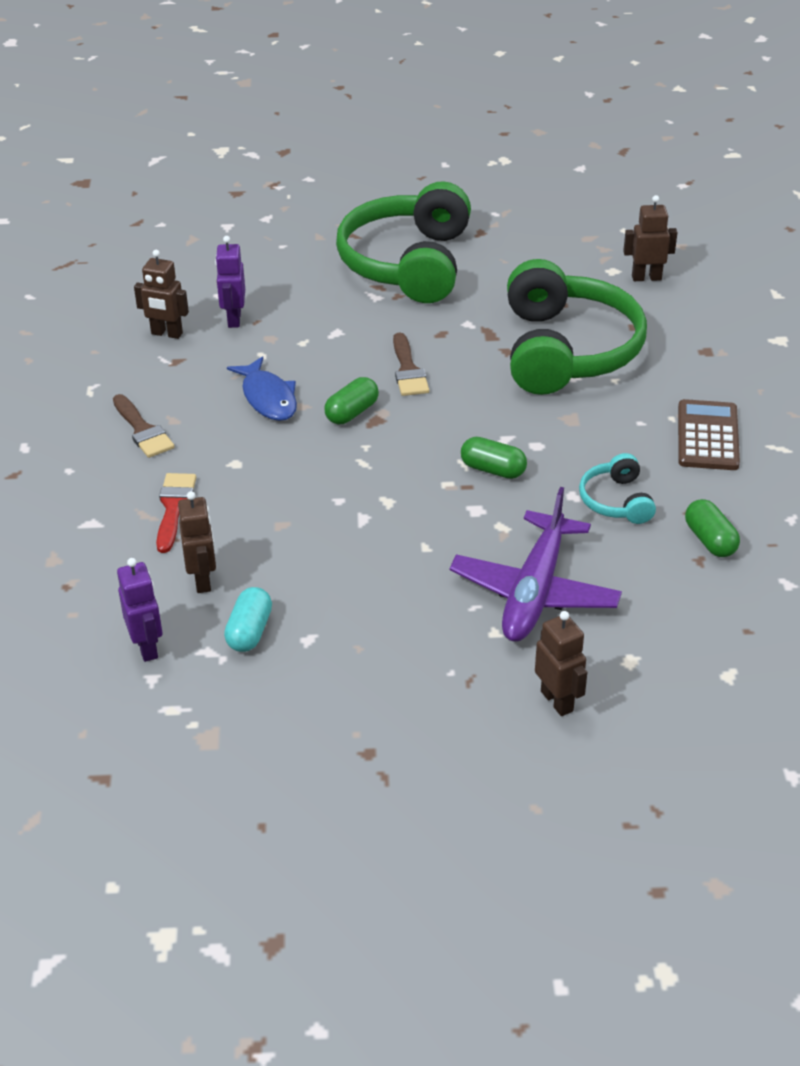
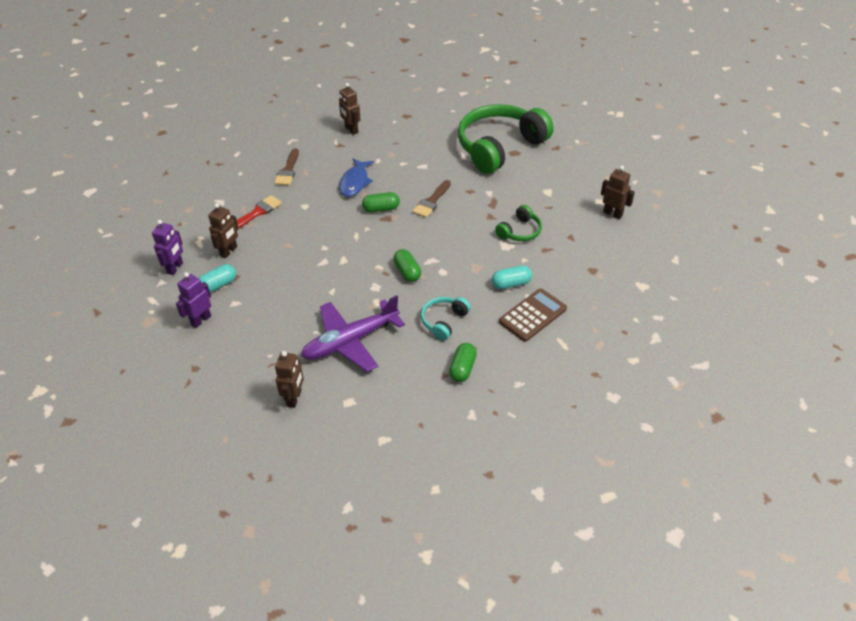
camera: 40 degrees right, 5 degrees up
(234, 319) = (387, 137): purple robot -> purple robot (201, 320)
(567, 350) = (520, 231): green headphones -> green headphones, size x0.45
(637, 415) = (511, 284): none -> turquoise capsule

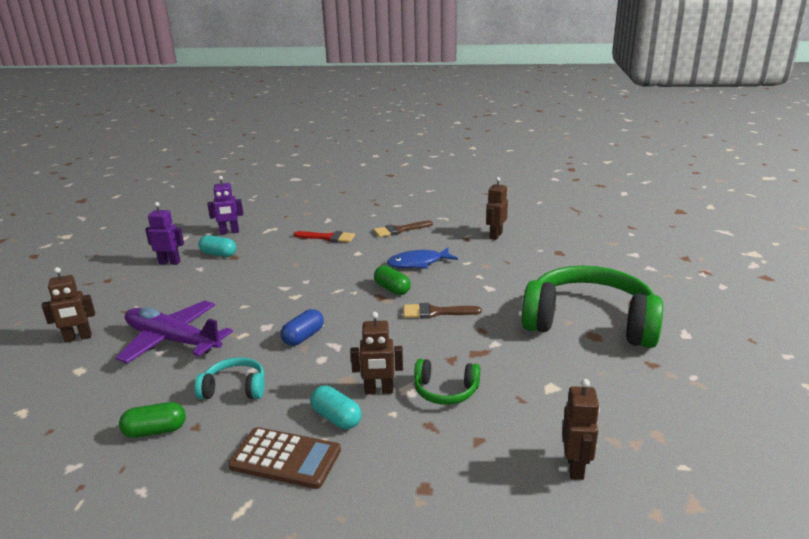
camera: 60 degrees right, 20 degrees down
(229, 251) = (265, 244): brown robot -> brown robot (379, 391)
(407, 272) = (303, 337): green capsule -> blue capsule

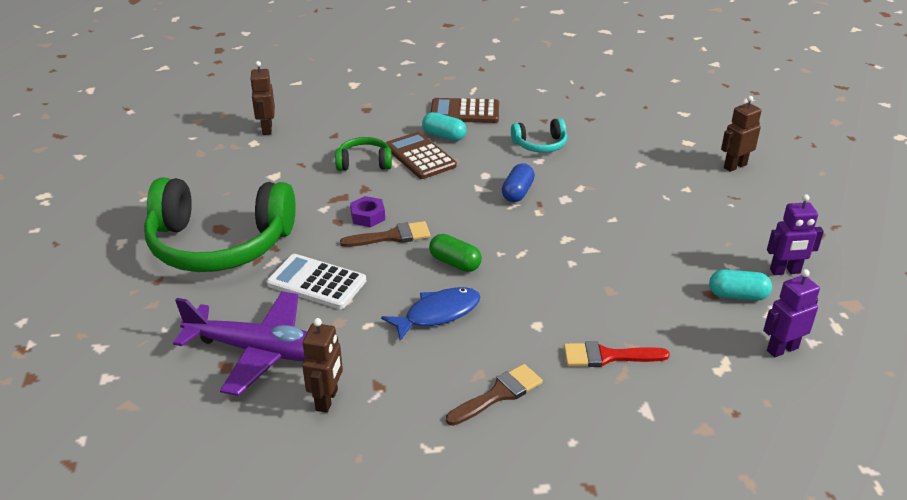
camera: 165 degrees right, 10 degrees up
(155, 431) = (570, 115): green capsule -> none
(172, 340) = (641, 174): purple plane -> purple plane (260, 351)
(379, 391) = (420, 156): brown robot -> brown calculator
(453, 331) = (368, 216): none -> purple nut
(501, 288) = (317, 282): none -> white calculator

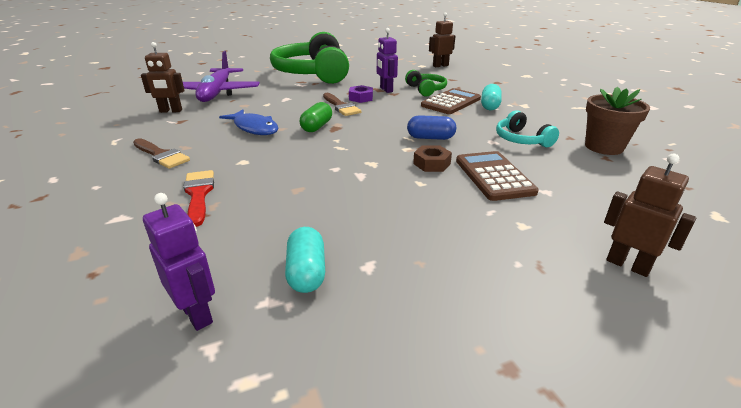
camera: 75 degrees right, 5 degrees down
(317, 282) = (283, 95): white calculator -> none
(465, 112) = (537, 108): brown calculator -> brown calculator (494, 176)
(569, 112) = (604, 147): none -> brown flower pot
(577, 205) = (432, 164): none -> brown nut
(785, 271) = (376, 319): purple robot -> purple robot (386, 89)

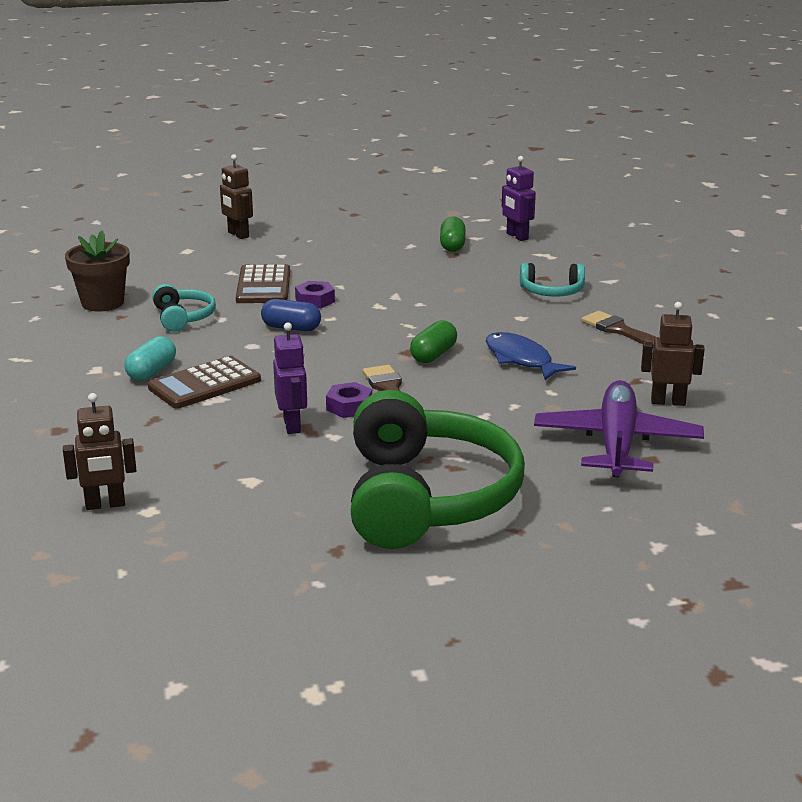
camera: 170 degrees left, 5 degrees down
(199, 194) = (552, 292): red brush -> turquoise headphones
(307, 272) = (452, 245): turquoise capsule -> green capsule
(426, 90) = (218, 419): green headphones -> none
(432, 164) = (315, 300): brown nut -> purple nut

